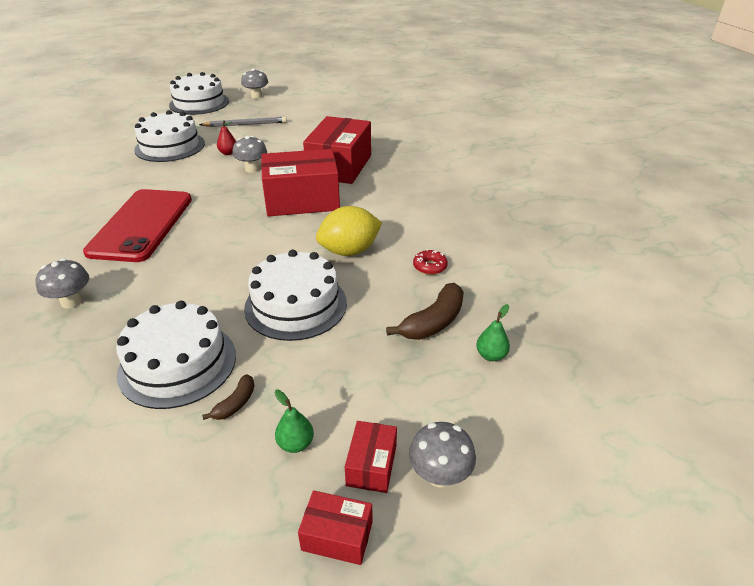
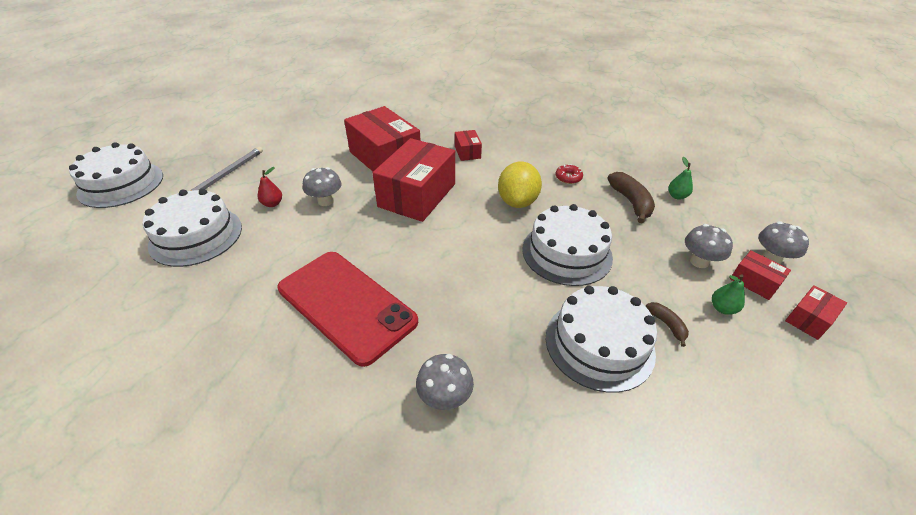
camera: 55 degrees left, 5 degrees up
(256, 96) = (174, 147): grey mushroom -> grey mushroom (699, 261)
(400, 197) = (467, 152): none -> red box

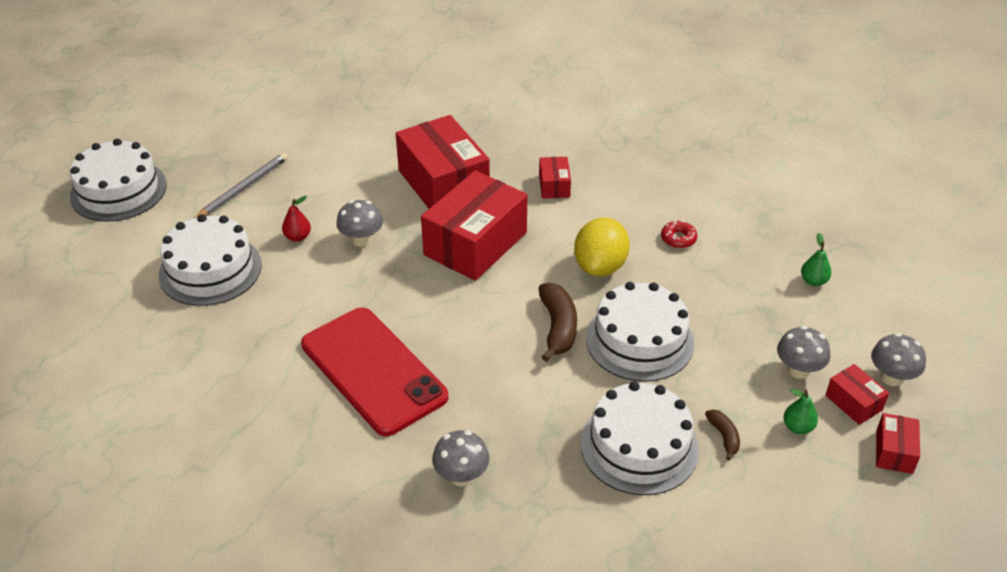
camera: 10 degrees right, 0 degrees up
(630, 202) = (747, 283): brown banana -> brown banana (558, 327)
(809, 319) = (894, 452): red box -> red box turned 45 degrees counterclockwise

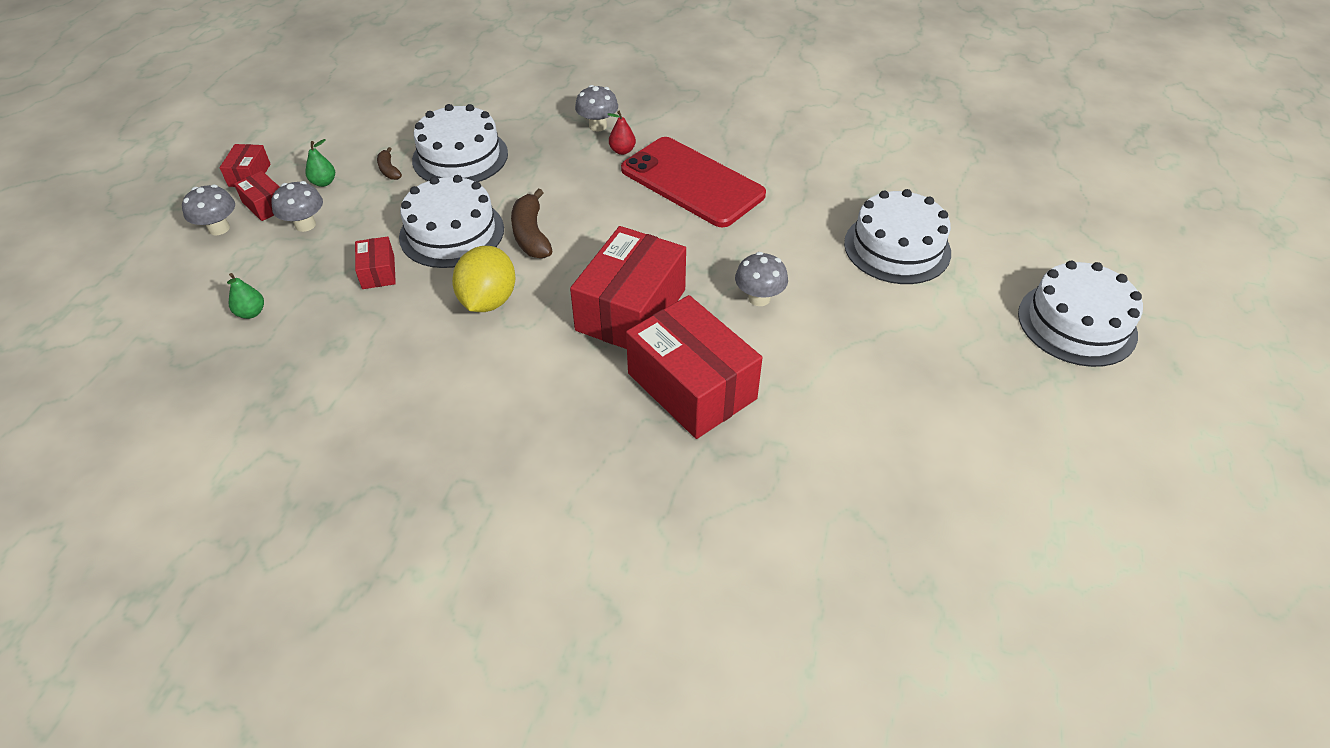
camera: 170 degrees right, 5 degrees up
(242, 189) = (935, 345): grey pencil -> none
(298, 237) = (831, 293): red pear -> red pear (622, 151)
(554, 186) = (547, 402): red box -> red box (378, 272)
(678, 239) = (394, 345): red donut -> none

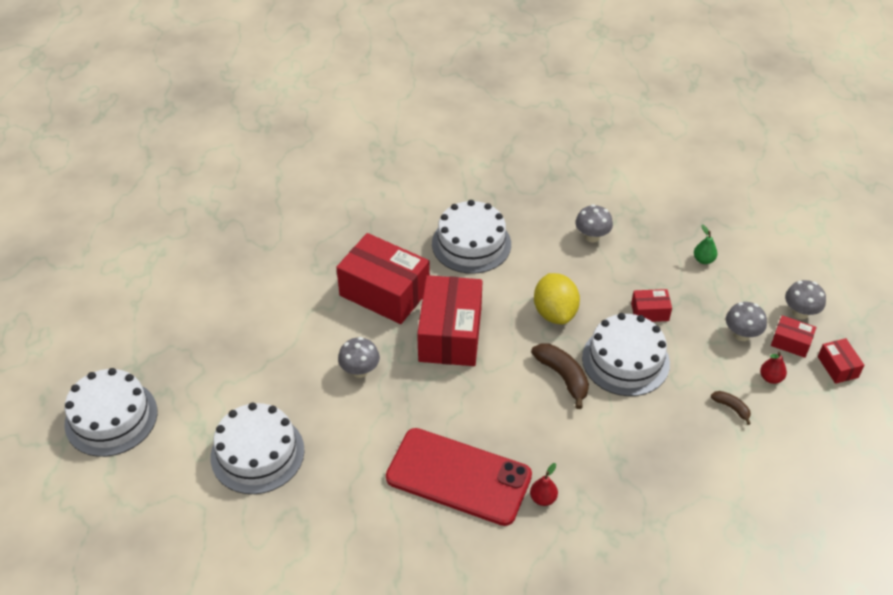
camera: 160 degrees right, 0 degrees up
(324, 182) = (770, 378): green pear -> red pear
(378, 272) = (650, 312): red box -> red box turned 60 degrees counterclockwise
(460, 157) = (684, 443): white cake -> white cake (471, 244)
(598, 126) = (586, 527): grey mushroom -> grey mushroom (592, 236)

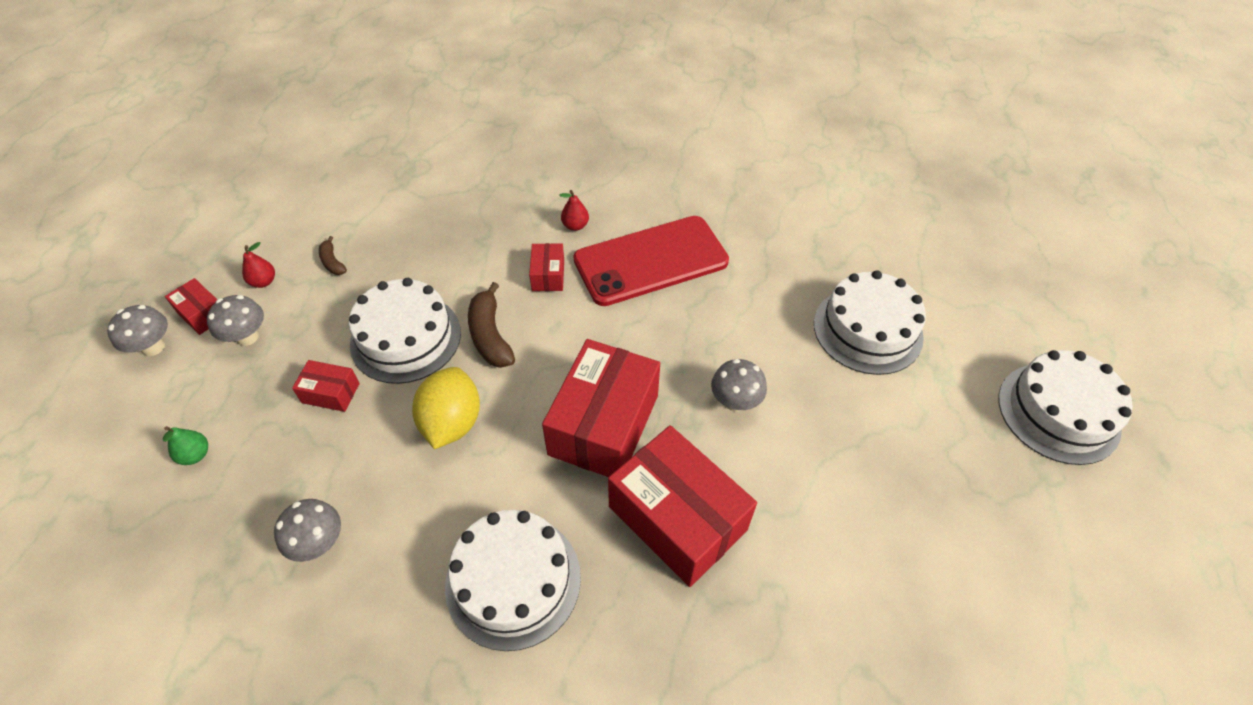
camera: 165 degrees left, 5 degrees up
(458, 476) = (651, 261): red phone -> red phone turned 60 degrees counterclockwise
(837, 367) = (182, 276): red box -> red box (548, 275)

